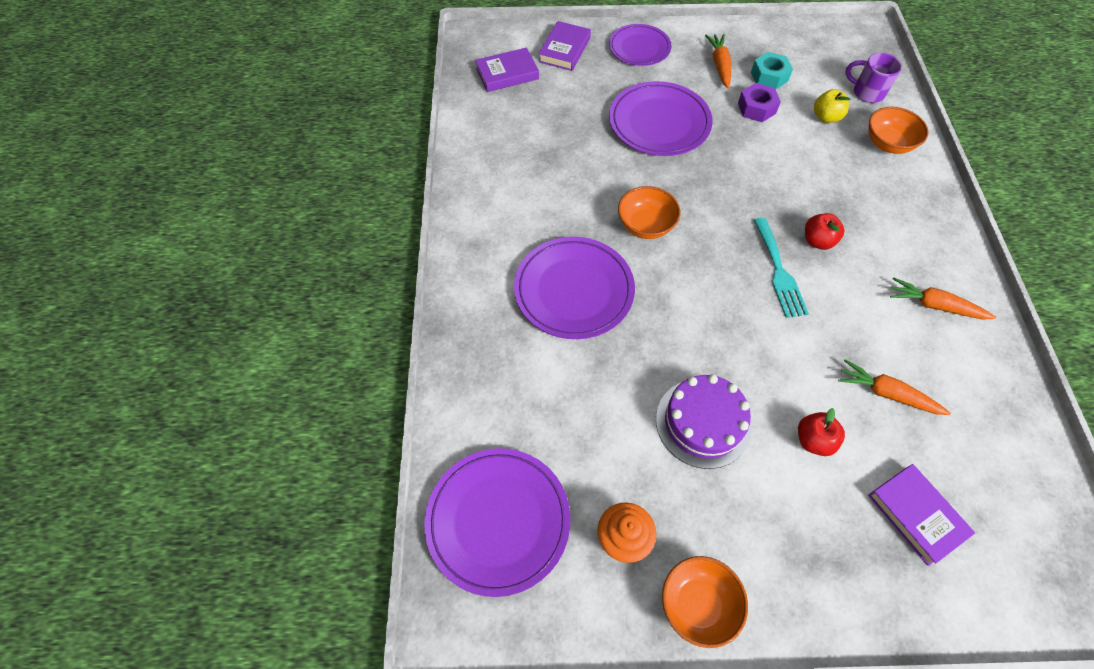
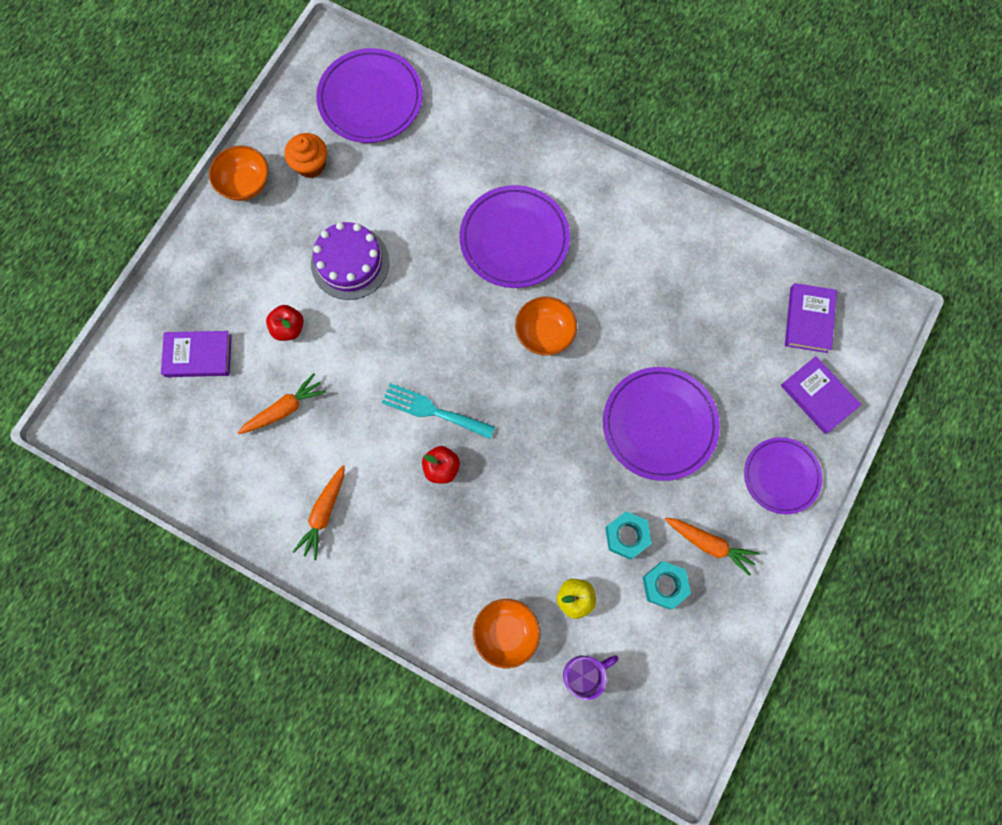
camera: 120 degrees right, 15 degrees up
(756, 108) = (626, 536): purple nut -> turquoise nut
(934, 305) = (324, 513): orange carrot -> orange carrot turned 150 degrees clockwise

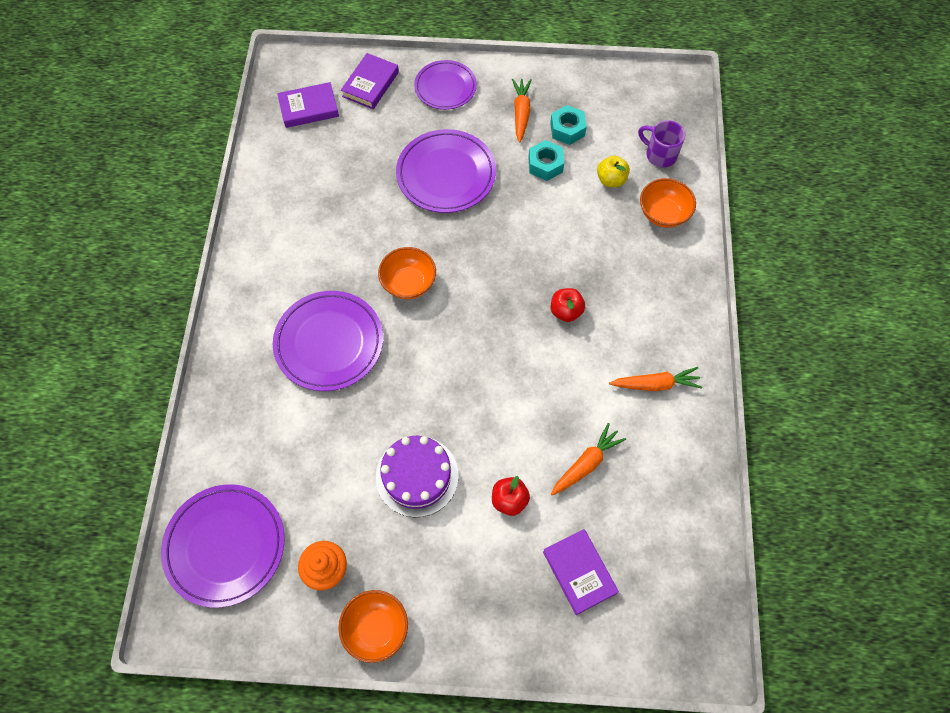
camera: 115 degrees left, 10 degrees down
(284, 409) = (586, 463): orange carrot -> orange carrot turned 105 degrees clockwise
(433, 411) = (521, 339): turquoise fork -> none

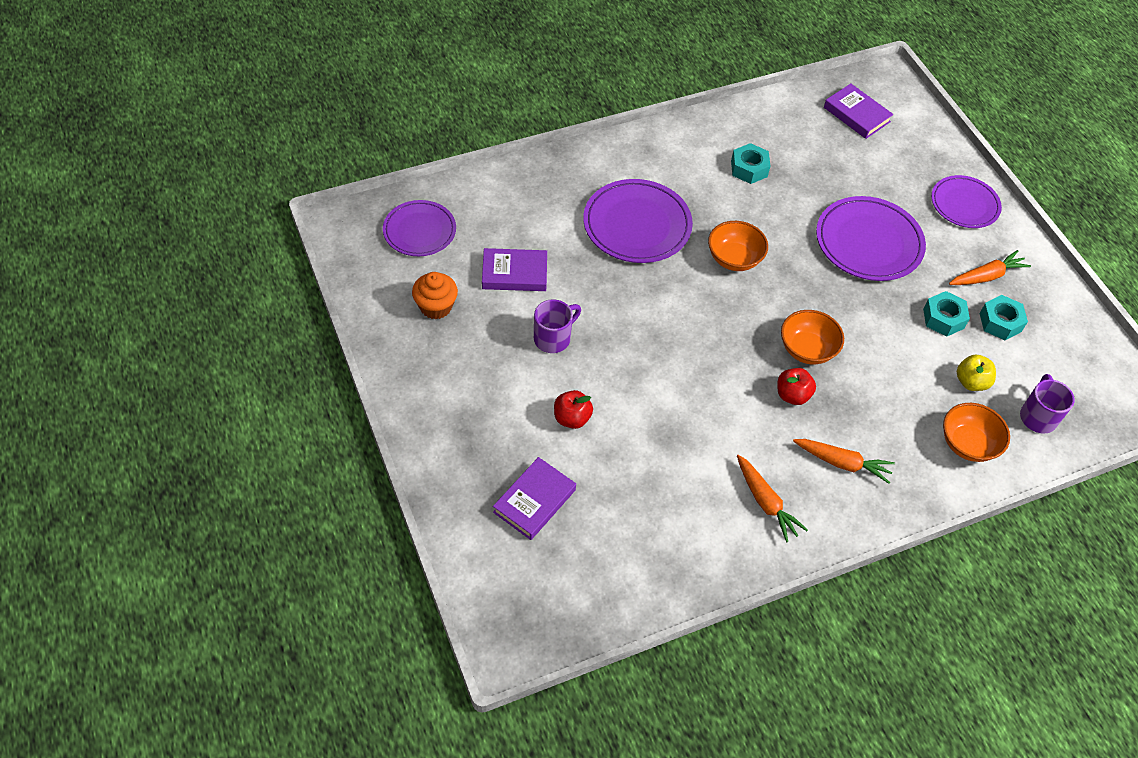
camera: 60 degrees right, 10 degrees down
(225, 546) = (419, 231): purple plate -> purple plate, size x0.66
(318, 220) = (749, 169): none -> turquoise nut
(370, 84) = (919, 147): purple book -> purple book (514, 273)
(376, 628) = (404, 362): orange bowl -> orange bowl (807, 349)
(417, 476) = (553, 338): purple cake -> purple mug
(586, 463) = (644, 469): orange carrot -> orange carrot (842, 463)

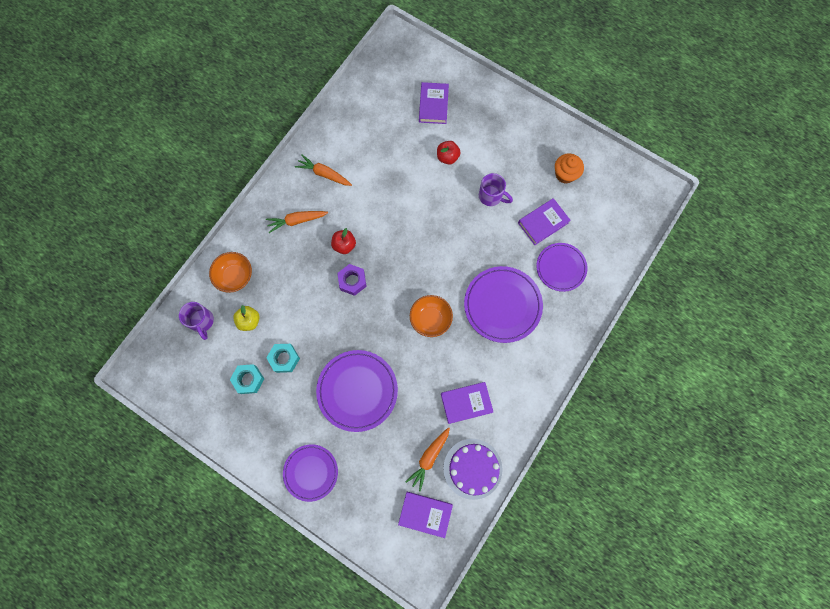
camera: 150 degrees right, 20 degrees up
(419, 231) = (616, 215): purple plate -> purple plate (561, 268)
(553, 338) = (491, 196): purple mug -> purple mug turned 75 degrees counterclockwise
(749, 169) = (466, 403): turquoise nut -> purple book
(782, 119) = (472, 468): none -> purple cake
(807, 349) = (352, 281): orange bowl -> purple nut
(986, 276) = (271, 414): orange carrot -> orange carrot (429, 458)

